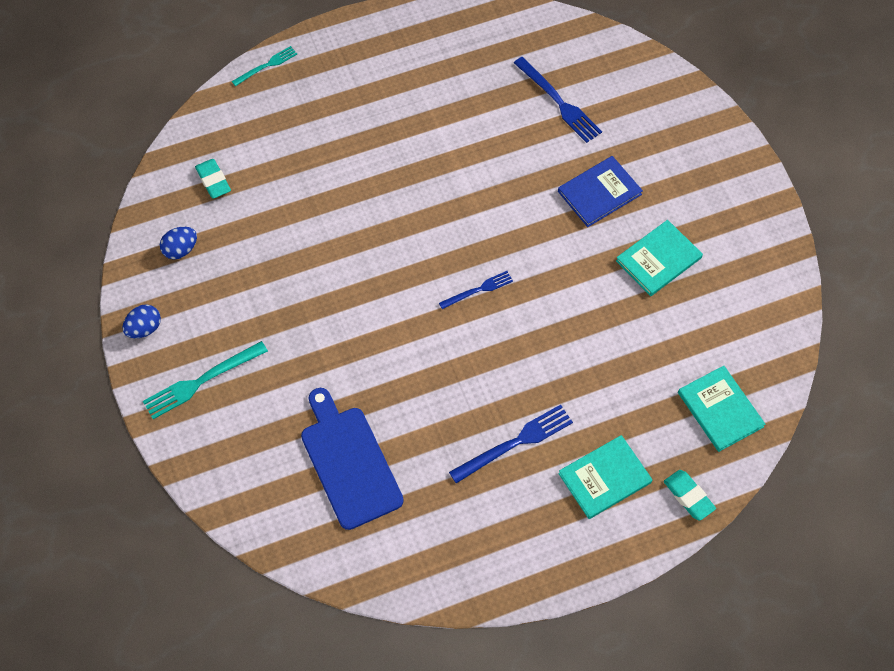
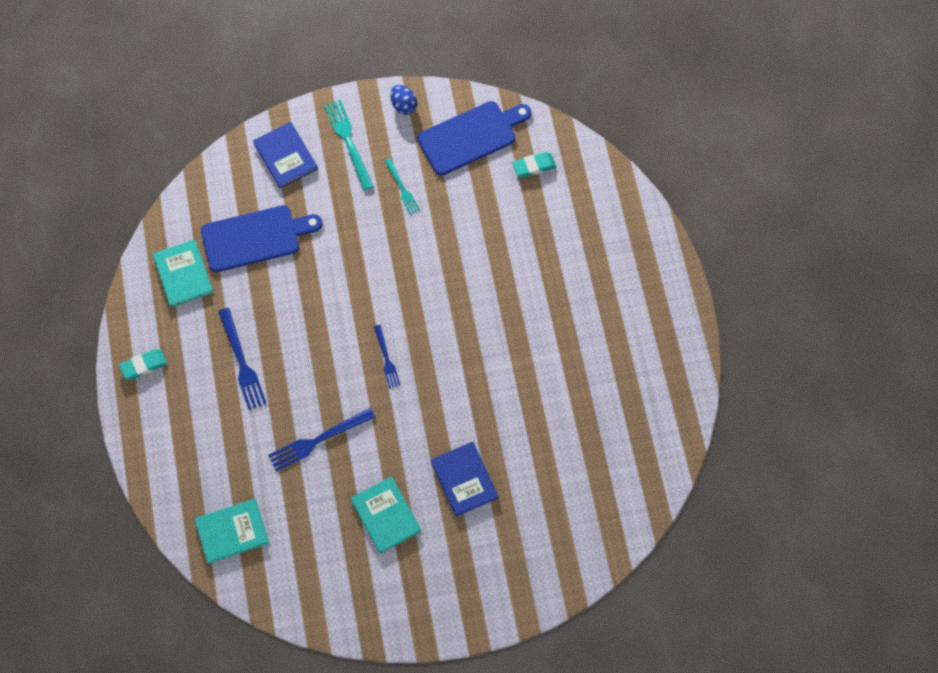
camera: 100 degrees right, 5 degrees up
(181, 250) = (471, 136): blue egg -> blue cutting board
(230, 450) = (285, 156): none -> blue book
(266, 66) = (650, 220): turquoise fork -> turquoise fork (402, 188)
(558, 102) = (570, 464): blue fork -> blue fork (318, 440)
(604, 478) = (195, 424): turquoise book -> turquoise book (183, 274)
(688, 496) = (163, 486): turquoise eraser -> turquoise eraser (144, 365)

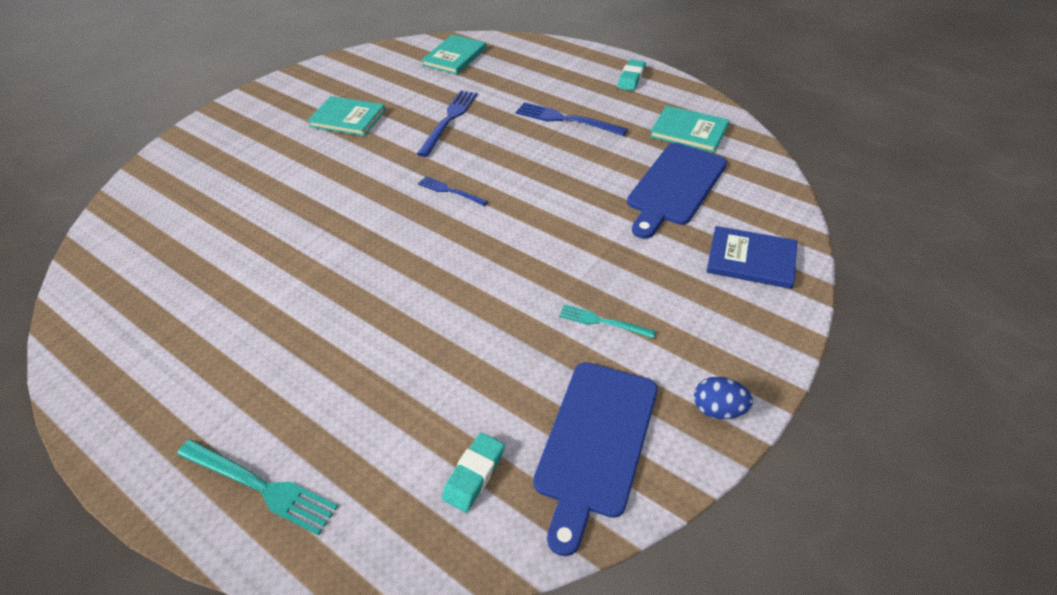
camera: 140 degrees right, 20 degrees down
(348, 141) = (716, 320): turquoise fork -> turquoise fork (260, 486)
(464, 479) = (297, 168): blue book -> none

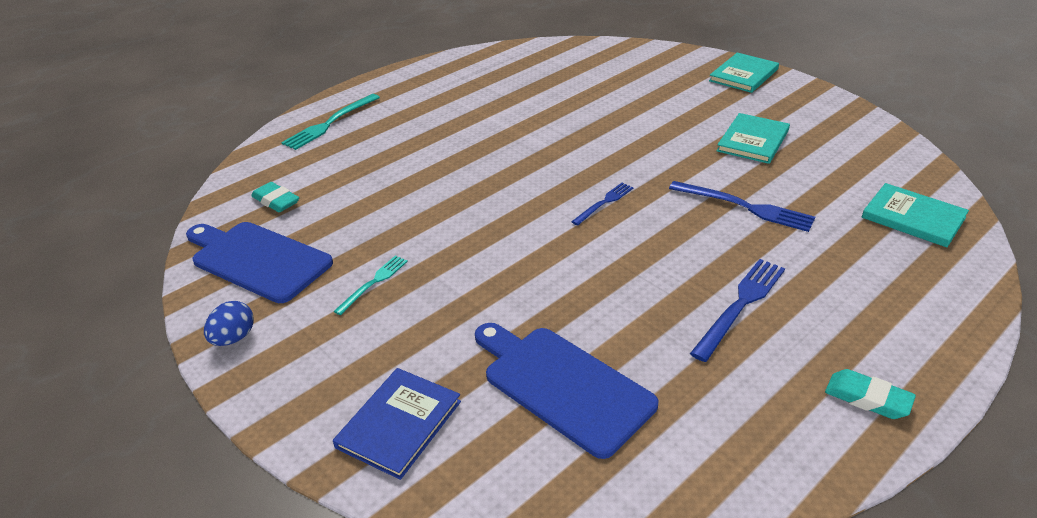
camera: 100 degrees right, 10 degrees down
(689, 131) = (697, 436): turquoise book -> turquoise book (743, 75)

